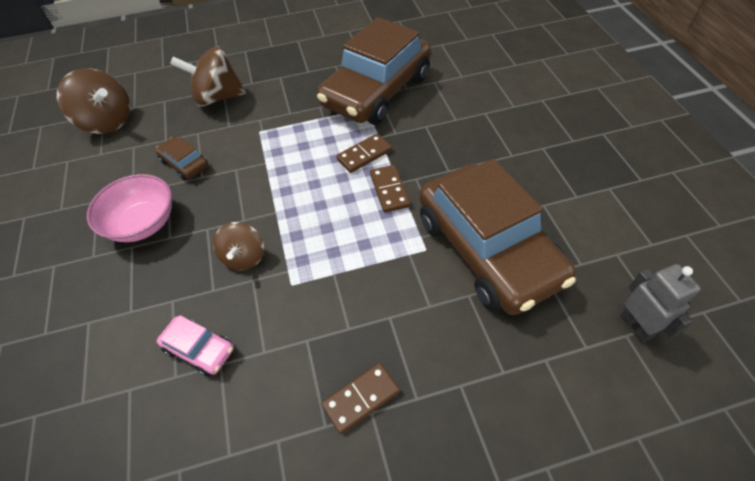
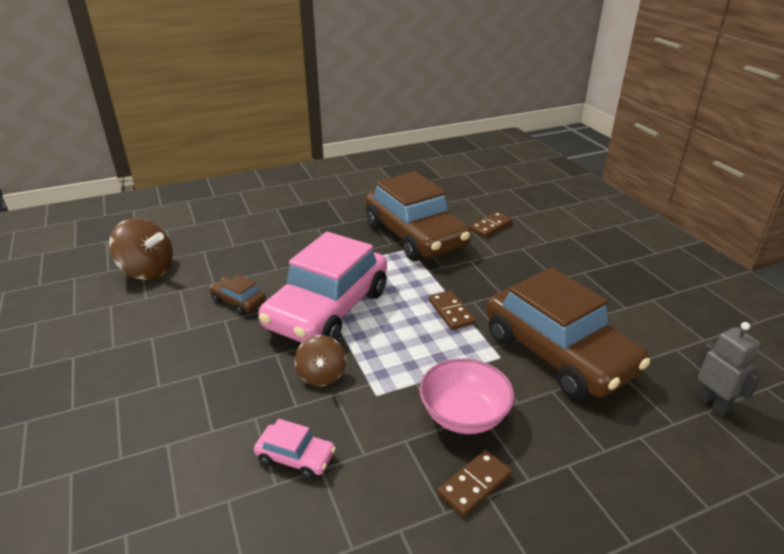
camera: 10 degrees left, 20 degrees down
(143, 223) = (207, 353): pink bowl -> pink bowl (464, 415)
(217, 97) = (259, 246): brown spinning top -> none
(267, 178) = (327, 309): none -> pink car
(364, 155) = (418, 285): brown domino -> brown domino (490, 226)
(376, 91) = (415, 235): brown car -> brown car turned 60 degrees counterclockwise

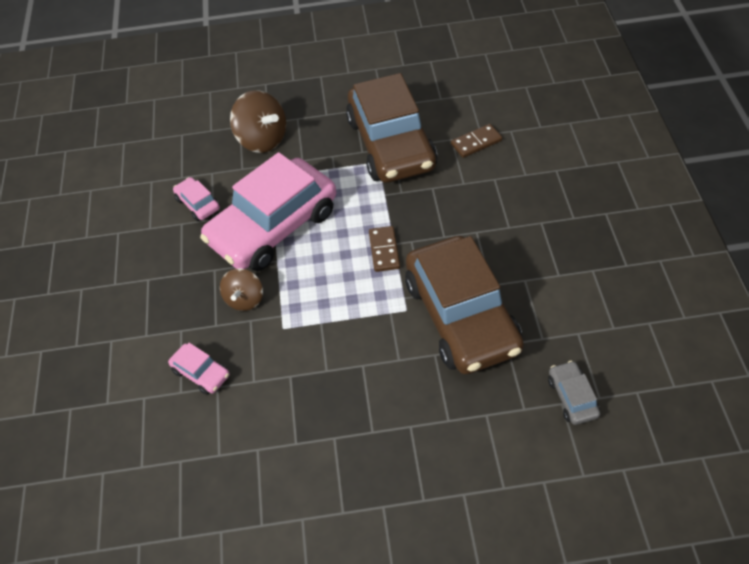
camera: 20 degrees right, 20 degrees up
(147, 271) = (127, 152): brown spinning top -> brown spinning top (262, 139)
(238, 301) = (198, 204): brown car -> pink car
(464, 415) = (347, 363): pink bowl -> none
(474, 484) = (327, 426): brown domino -> none
(712, 404) = (572, 397): grey robot -> grey car

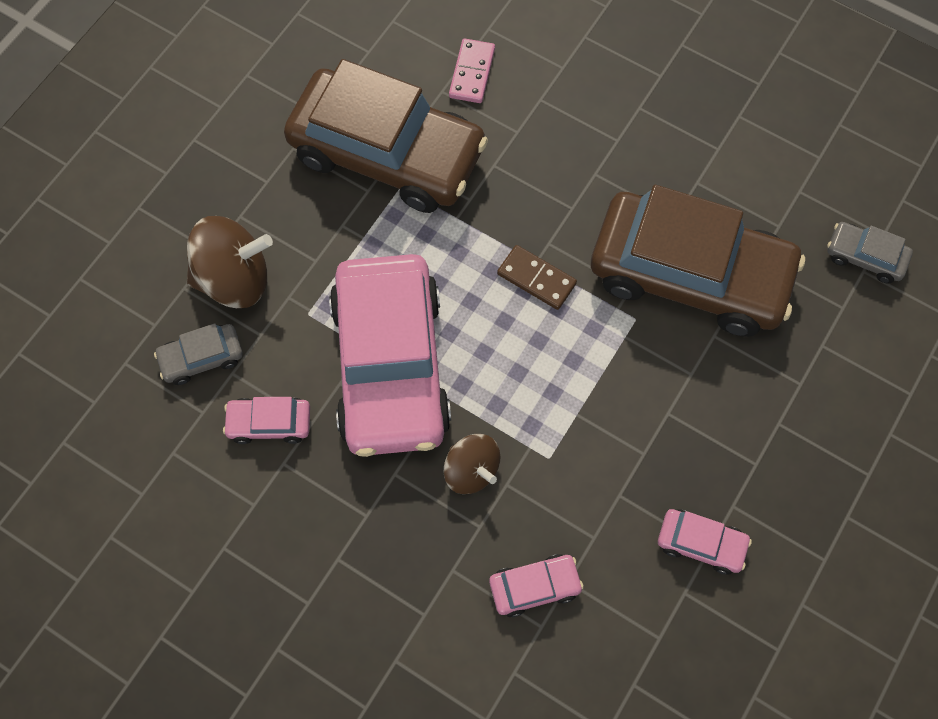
camera: 55 degrees left, 15 degrees up
(209, 157) = (202, 358): none -> grey car
(295, 436) = (701, 543): none -> pink car
(476, 142) = (472, 73): brown domino -> pink domino

